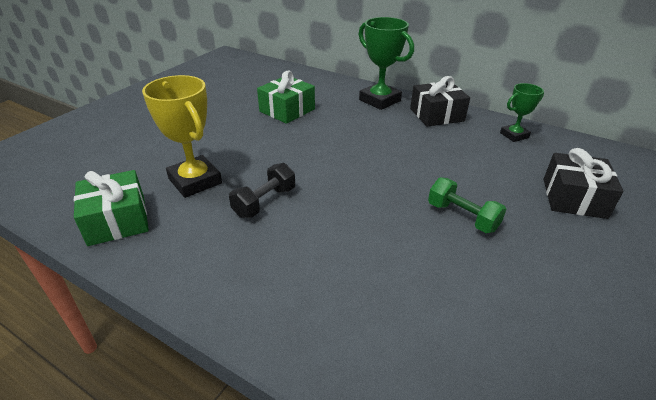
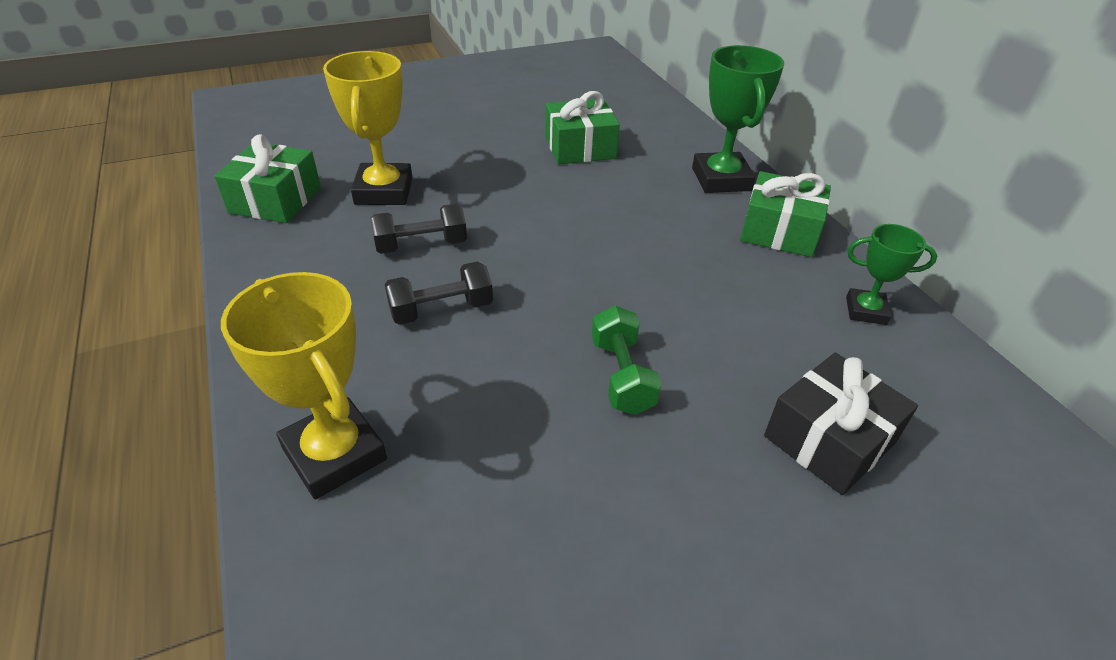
camera: 35 degrees right, 5 degrees up
(327, 233) = (441, 310): none -> black dumbbell
(377, 352) = (334, 454): none -> yellow trophy
(436, 115) = (779, 231): black gift -> green gift

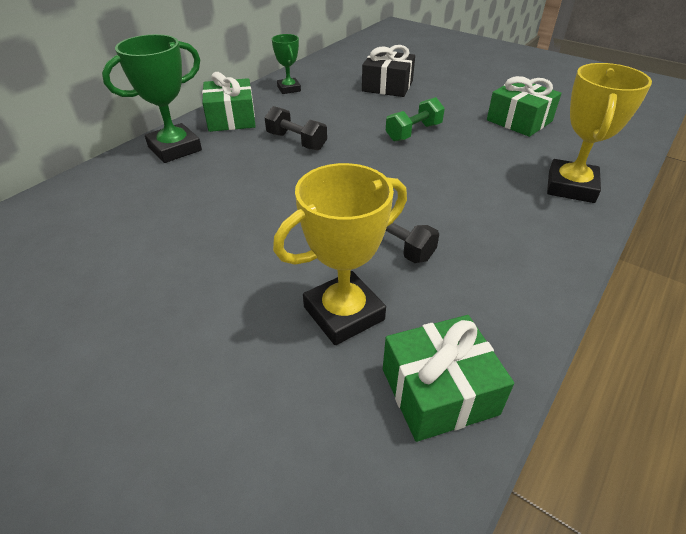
camera: 120 degrees left, 0 degrees up
(441, 310) = (443, 202): black dumbbell -> black dumbbell (296, 141)
(580, 148) = (161, 226): green gift -> green gift (519, 121)

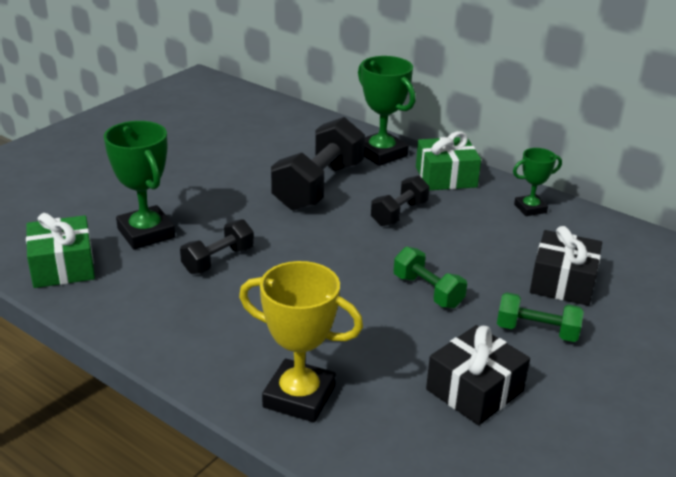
camera: 90 degrees right, 10 degrees down
(239, 185) = (319, 187): none -> black dumbbell
(343, 313) = (146, 233): yellow trophy -> green trophy
(447, 98) = (536, 331): none -> green dumbbell
(519, 121) = (474, 390): green gift -> black gift

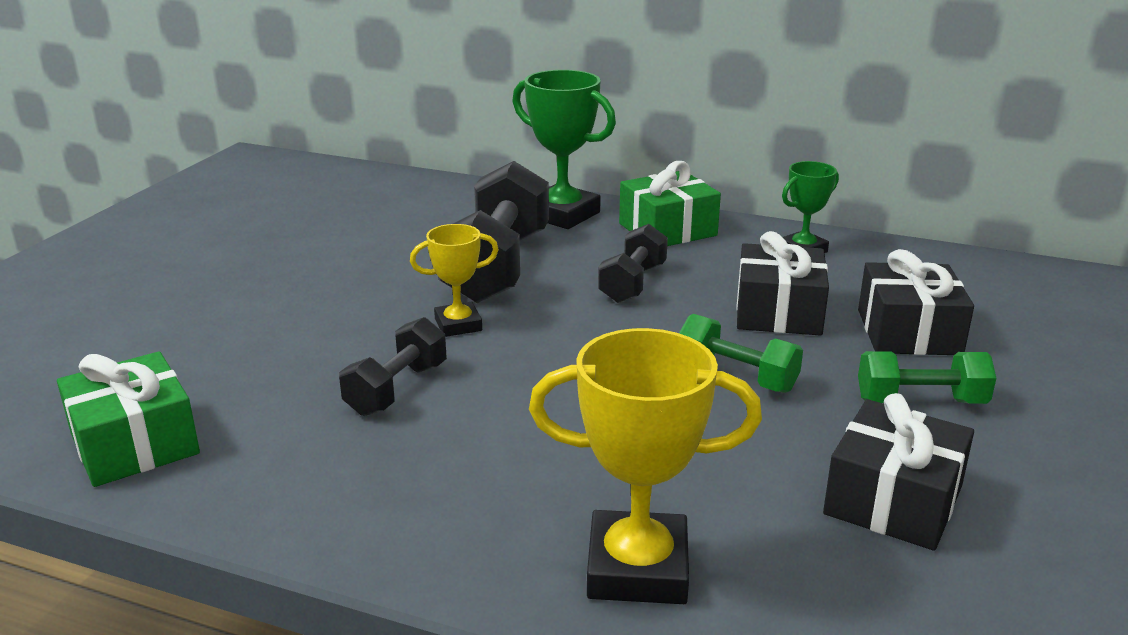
camera: 15 degrees left, 5 degrees down
(146, 233) = (259, 370): green trophy -> none
(274, 224) = (458, 325): none -> yellow trophy
(483, 251) = (778, 312): none -> black gift

